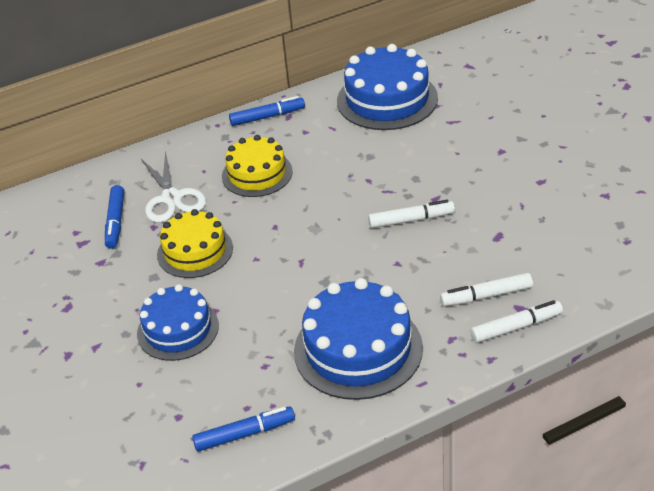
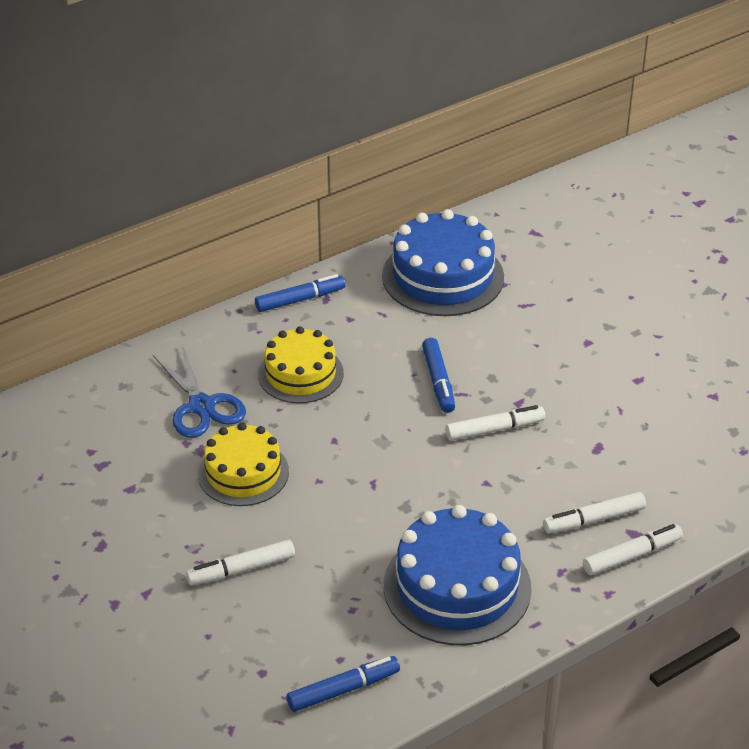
camera: 10 degrees left, 0 degrees up
(115, 222) = (138, 437): blue marker -> blue marker (438, 381)
(171, 198) = (201, 406): white scissors -> blue scissors
(178, 329) = (241, 569): blue cake -> white marker

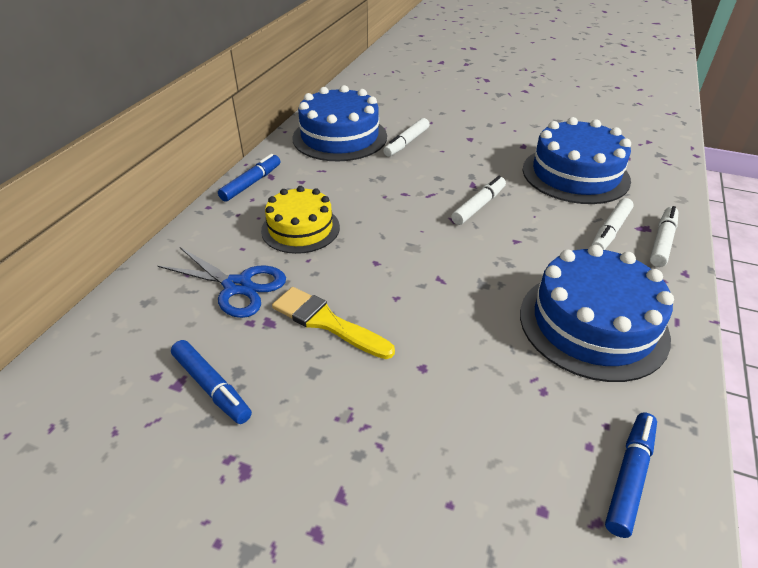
camera: 35 degrees left, 0 degrees up
(241, 569) = (411, 411): white marker -> white marker (406, 143)
(243, 472) = (326, 322): yellow cake -> yellow brush
(438, 381) = (406, 193): blue marker -> blue marker (212, 387)
(648, 442) = (575, 174): none -> blue cake

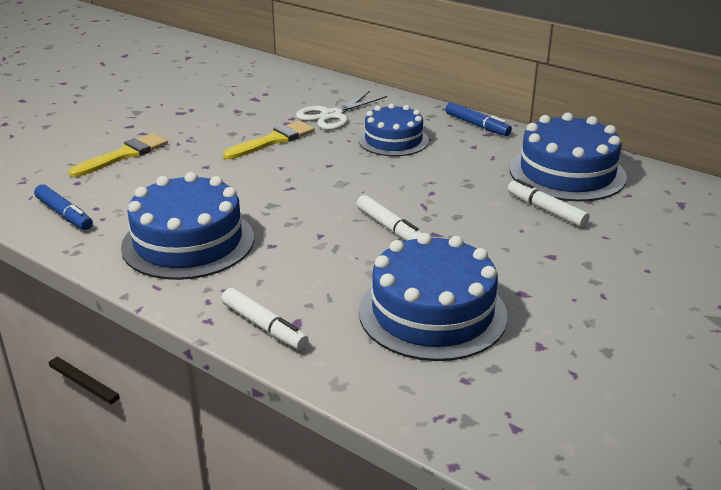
camera: 105 degrees right, 10 degrees down
(212, 387) = (244, 106): blue marker -> none
(237, 286) = (332, 115): blue scissors -> white scissors
(300, 228) = (393, 140): yellow cake -> blue cake
(430, 485) = (124, 155): none -> yellow brush
(610, 231) = (303, 297): white marker -> none

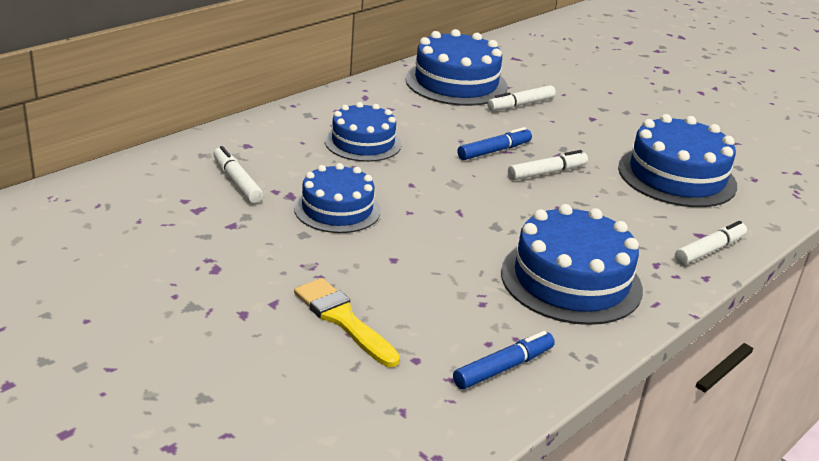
camera: 85 degrees left, 0 degrees up
(273, 140) = (337, 209): yellow brush -> blue cake
(299, 105) = (237, 181): none -> white marker
(332, 115) = (281, 166): white scissors -> none
(477, 125) = (343, 98): blue marker -> blue marker (494, 151)

